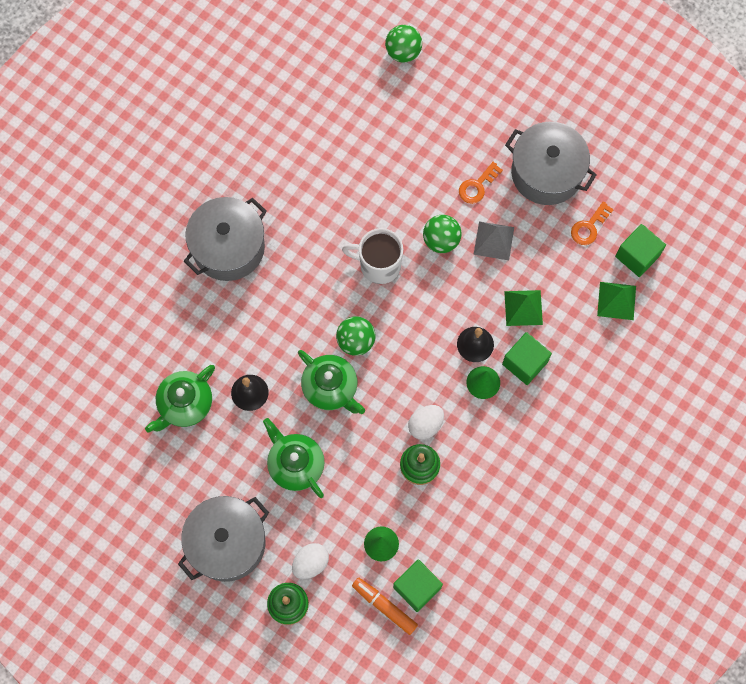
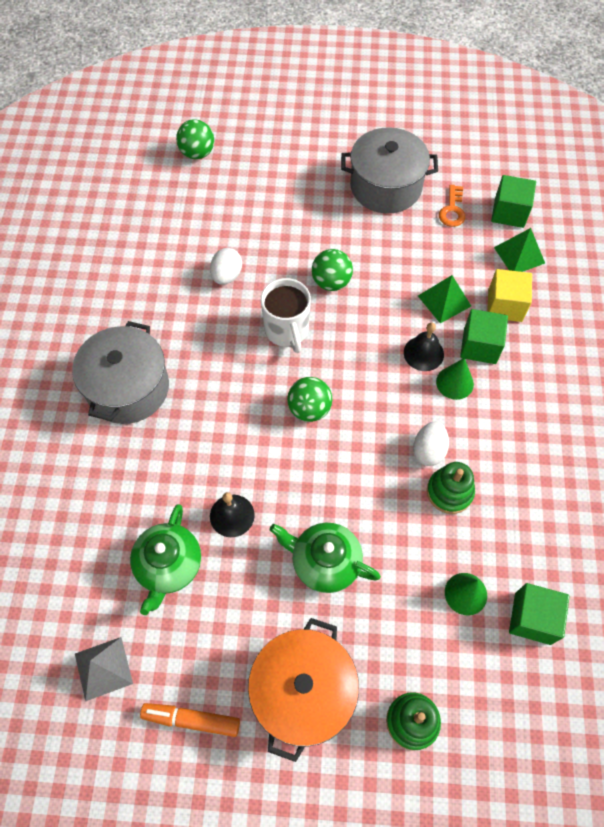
camera: 30 degrees left, 10 degrees down
(227, 543) = (303, 692): grey pot -> orange pot
(310, 563) = (407, 659): white egg -> white egg (227, 275)
(331, 388) = (313, 466): green teapot -> none
(378, 265) = (287, 331): white mug -> white mug turned 90 degrees counterclockwise
(384, 606) = (514, 659): orange marker -> orange marker (191, 720)
(477, 186) = (333, 224): orange key -> none
(494, 240) = (378, 259): grey pyramid -> grey pyramid (103, 668)
(571, 339) = (505, 305): none -> yellow cube

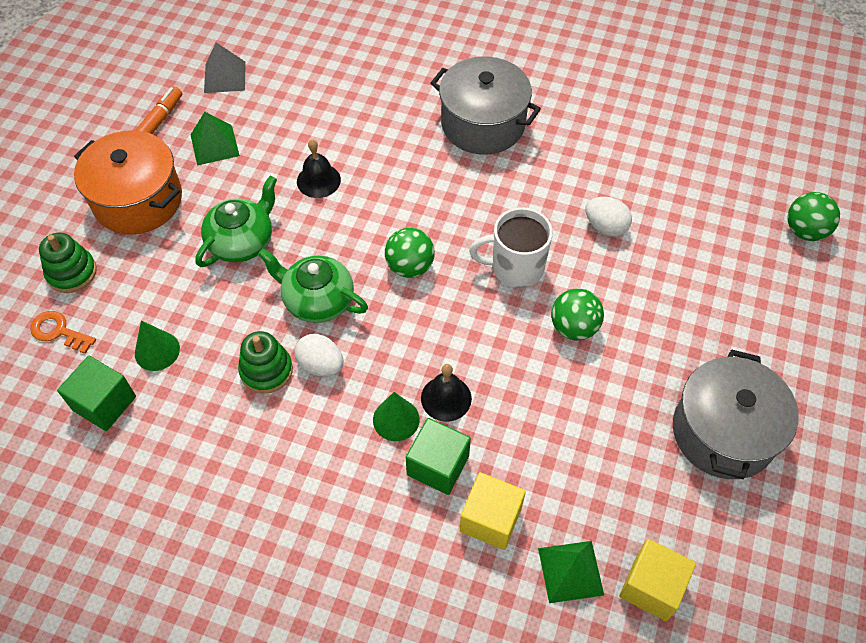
camera: 105 degrees right, 5 degrees down
(168, 566) = (290, 128): green teapot -> green teapot (317, 300)
(444, 300) = (516, 446): green pyramid -> green pyramid (214, 145)
(452, 210) = (668, 507): orange key -> orange key (59, 331)
(509, 212) = (651, 587): green cube -> yellow cube

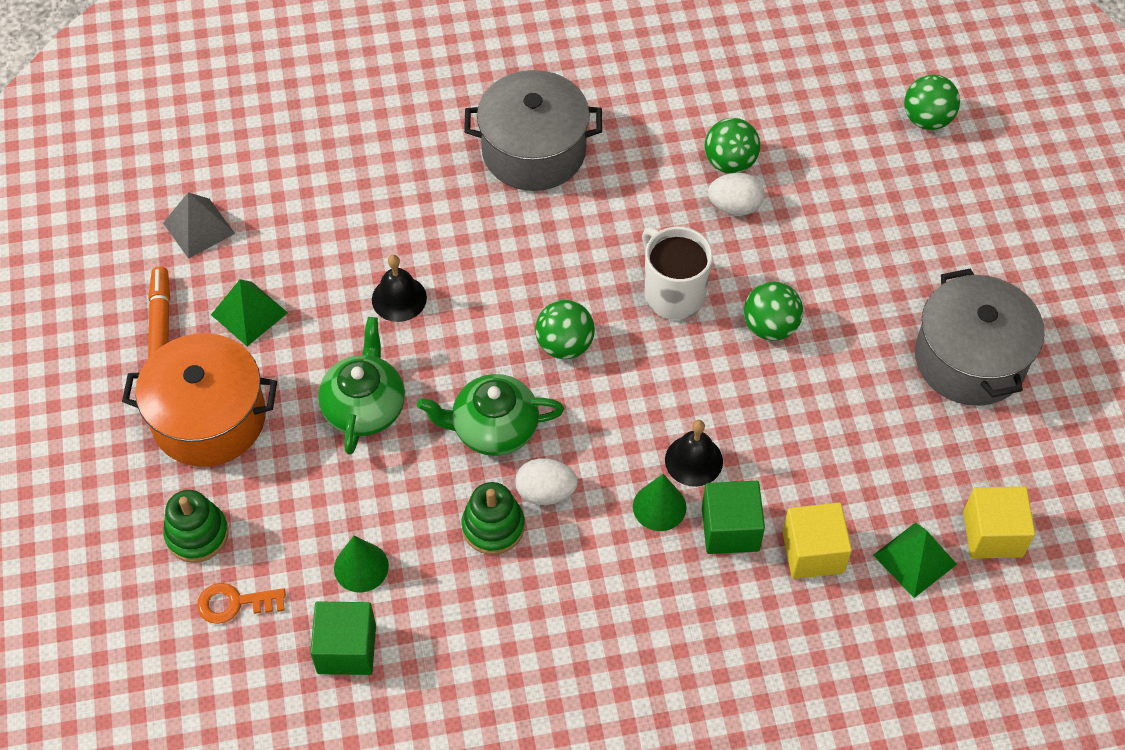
camera: 30 degrees left, 0 degrees up
(515, 268) = (673, 293): white mug -> white mug turned 90 degrees clockwise
(623, 194) = (730, 163): none -> green ball

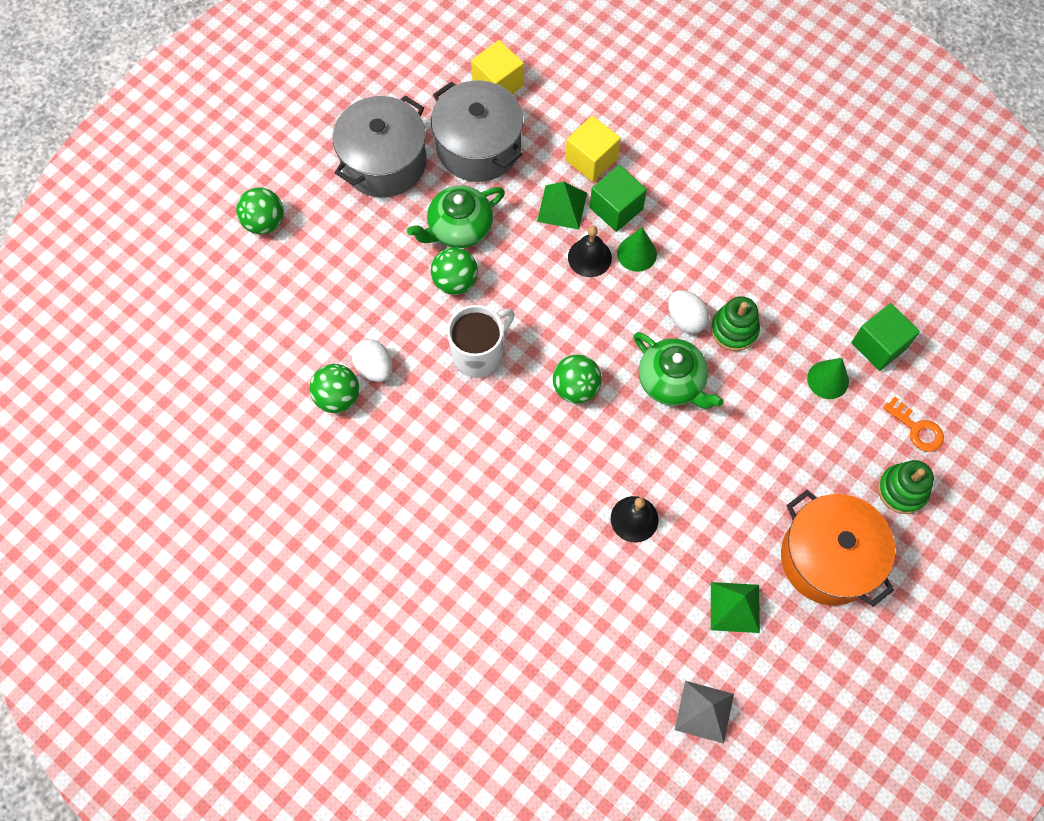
camera: 130 degrees left, 10 degrees up
(161, 321) = (795, 662): orange marker -> none
(365, 406) = (729, 470): green teapot -> green teapot (459, 228)
(534, 151) = (435, 533): grey pot -> grey pot (478, 147)
(673, 293) = (479, 354): white mug -> white mug turned 150 degrees counterclockwise
(914, 559) = (549, 110): green pyramid -> green pyramid (562, 207)
(927, 119) = (196, 302): green ball -> green ball (264, 222)

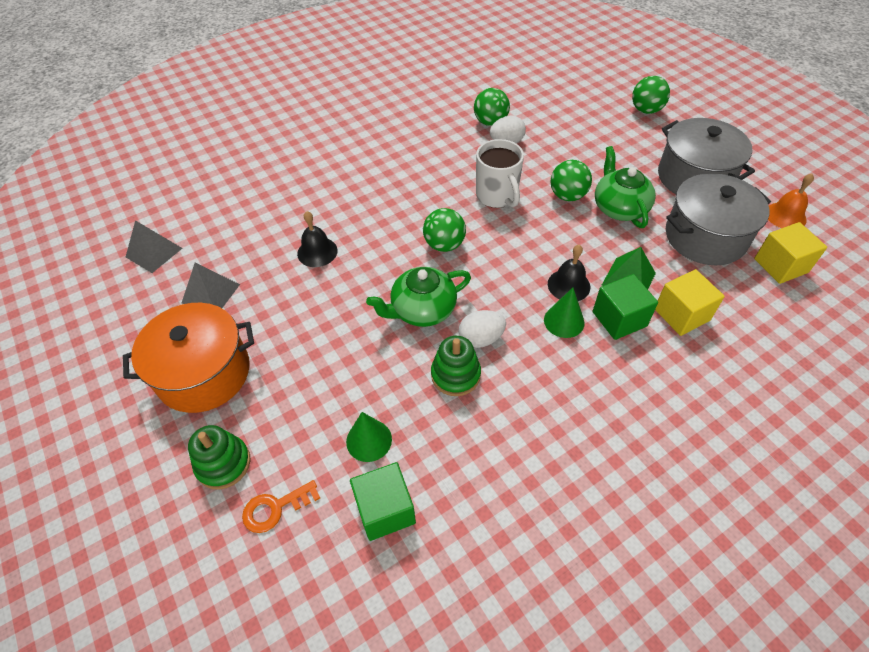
camera: 110 degrees right, 15 degrees down
(423, 80) = (785, 216): none -> orange bell
(734, 607) = (211, 293): green pyramid -> grey pyramid

